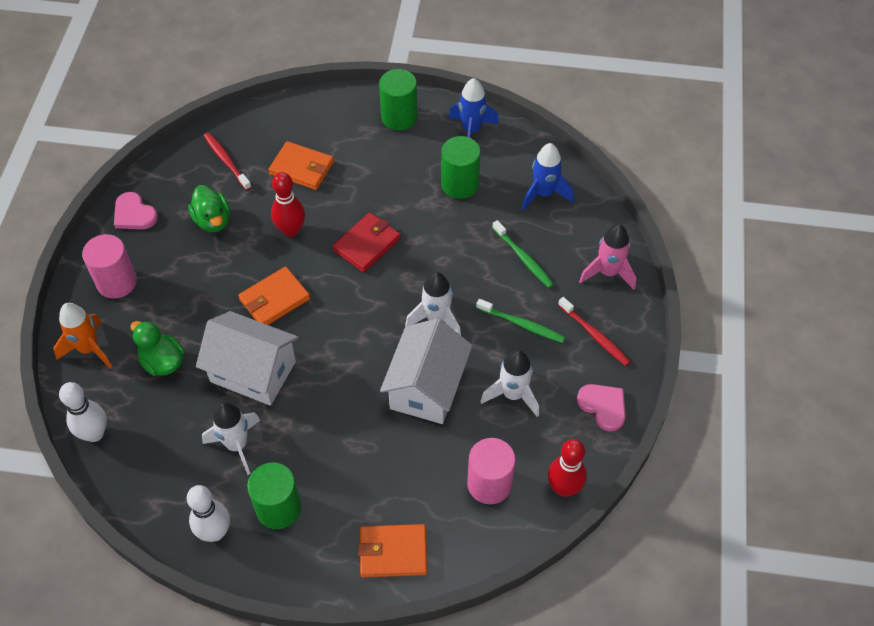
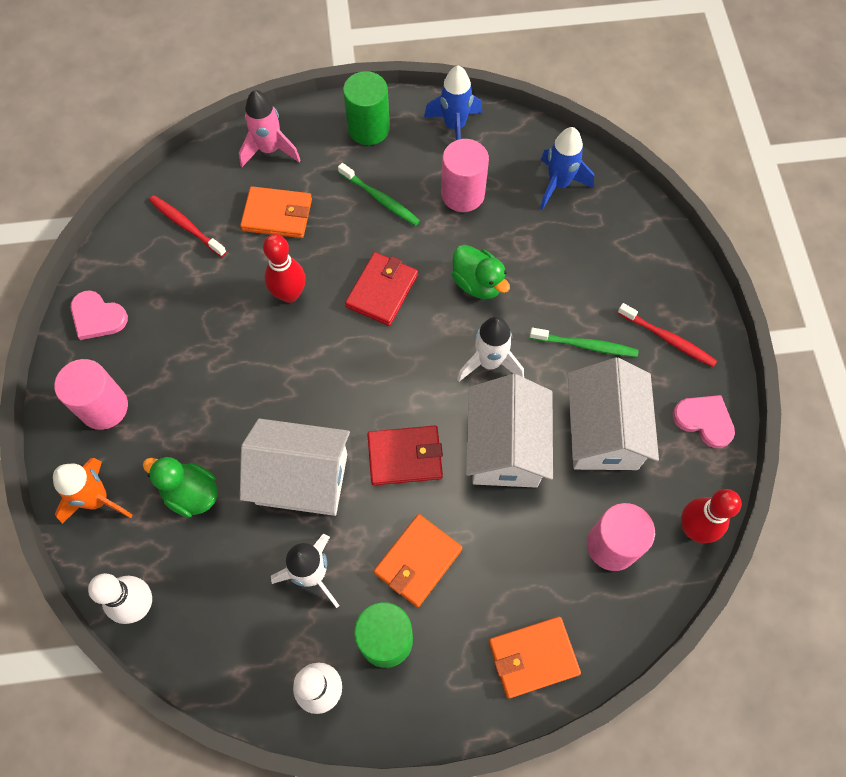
camera: 15 degrees left, 10 degrees up
(213, 220) = (194, 303): green duck -> green duck (478, 283)
(274, 299) = (298, 383): orange wallet -> orange wallet (418, 561)
(341, 375) = (405, 457): none -> red wallet
(460, 184) = (463, 194): green cylinder -> pink cylinder
(513, 394) = (603, 431): white rocket -> white house
(523, 258) = (562, 266): green toothbrush -> green toothbrush (381, 199)
(608, 272) = (658, 261): pink rocket -> pink rocket (269, 150)

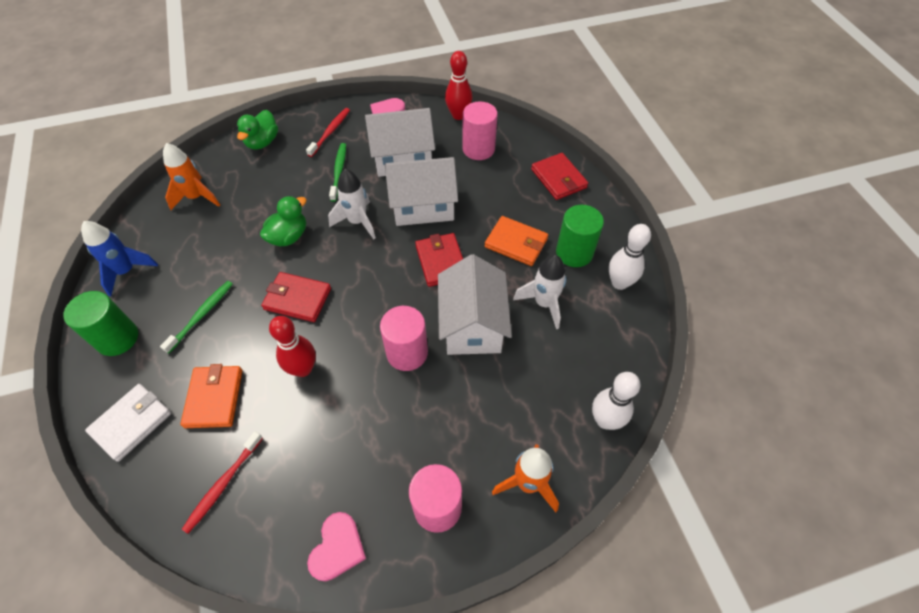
camera: 100 degrees left, 10 degrees down
(191, 493) = (503, 404): green duck -> green duck (262, 142)
(269, 150) = (131, 423): pink rocket -> white wallet
(463, 194) = (201, 257): pink cylinder -> pink cylinder (407, 353)
(533, 657) = (558, 178): orange wallet -> red wallet
(558, 184) = (196, 197): blue rocket -> orange rocket

